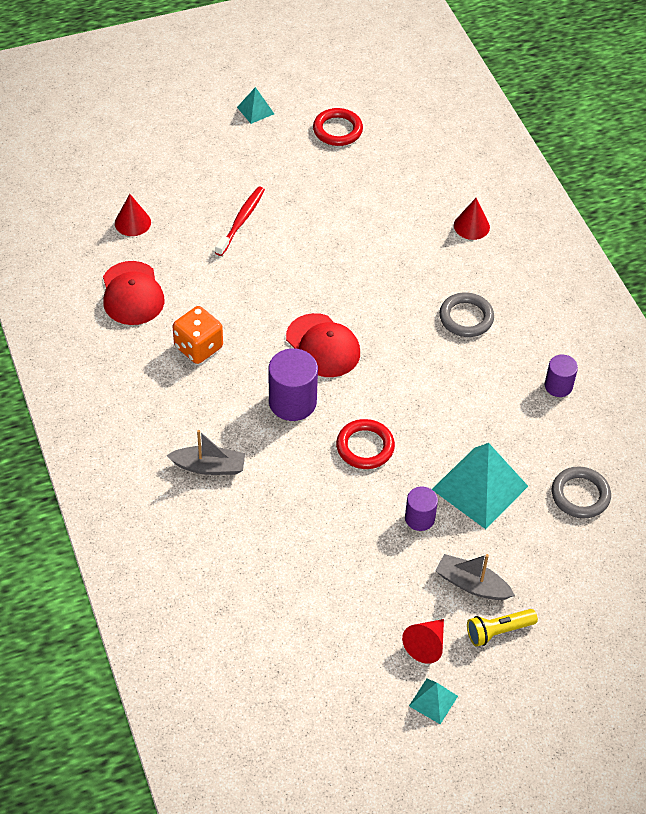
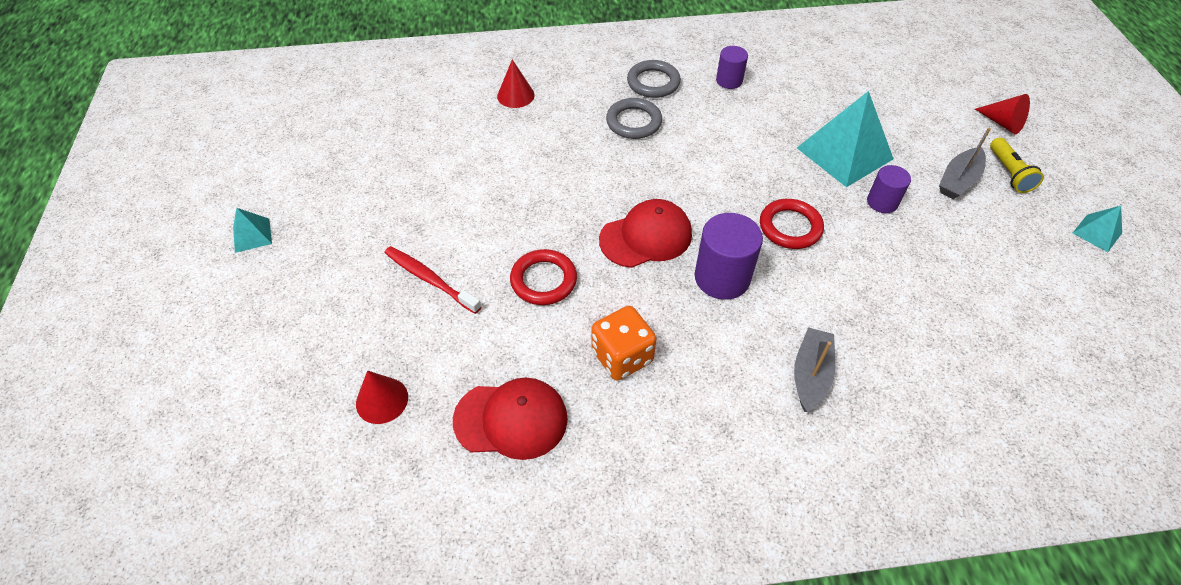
camera: 75 degrees left, 0 degrees up
(337, 130) = (329, 168): red ring -> red ring (543, 280)
(426, 645) = (1033, 226): red cone -> red cone (1002, 123)
(580, 495) = (853, 93): grey ring -> grey ring (653, 82)

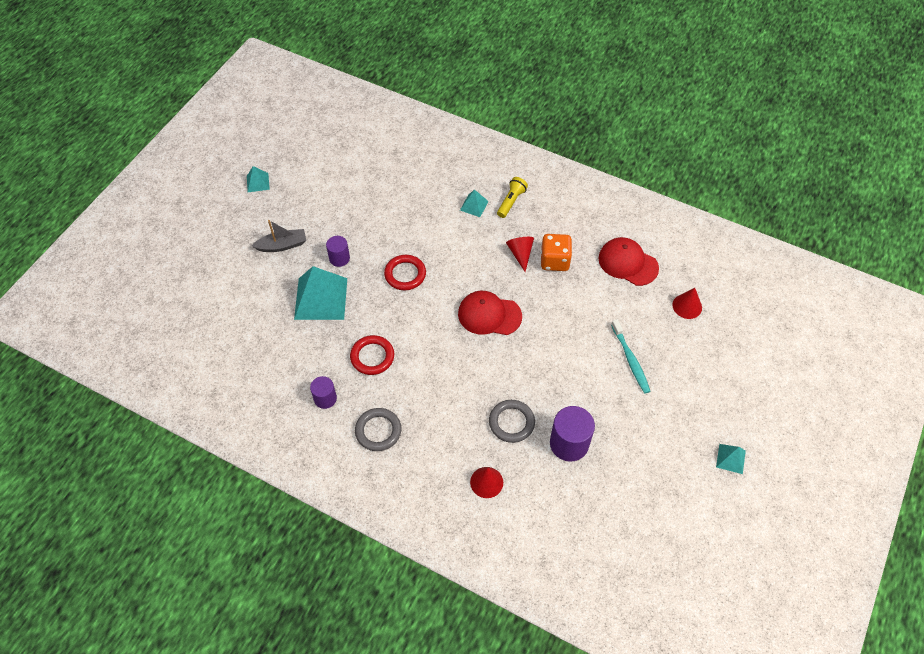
camera: 145 degrees left, 5 degrees up
(430, 279) = (630, 360): red toothbrush -> turquoise toothbrush
(543, 280) = (566, 322): red ring -> red ring (372, 357)
(633, 122) = (424, 402): grey ring -> grey ring (511, 422)
(722, 277) = (470, 269): purple cylinder -> purple cylinder (569, 443)
(810, 374) = (474, 205): grey boat -> turquoise pyramid
(1002, 123) = (205, 261): red cone -> red cone (520, 254)
(1009, 173) = (250, 233): yellow flashlight -> yellow flashlight (511, 201)

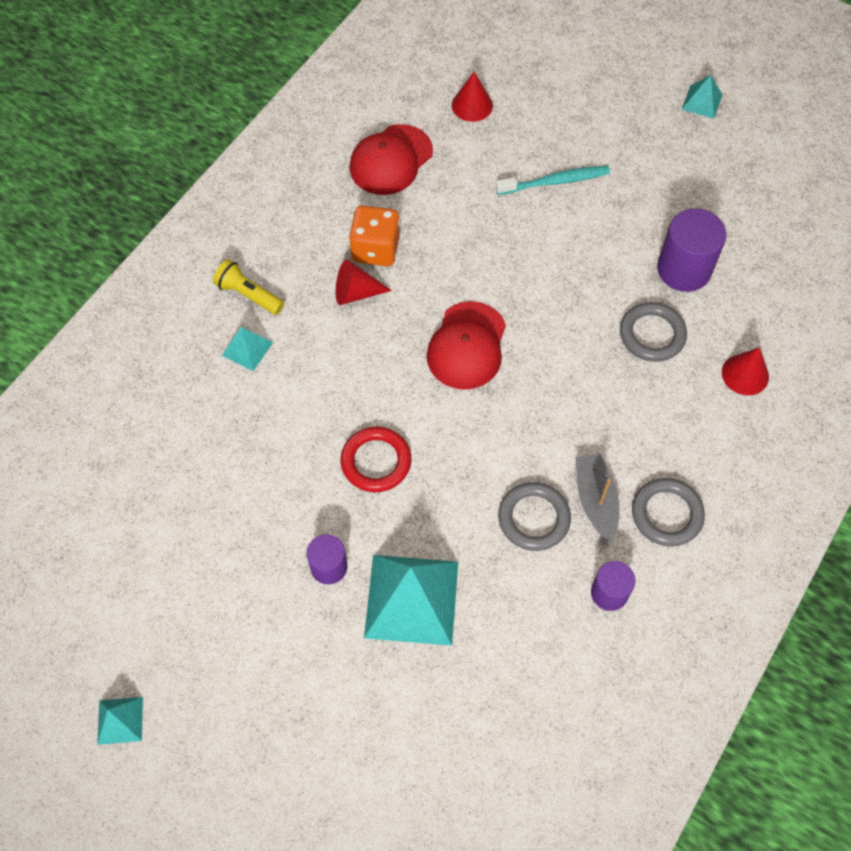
camera: 85 degrees left, 5 degrees up
(282, 245) = (285, 668): grey boat -> grey boat (595, 500)
(372, 357) = (534, 518): red ring -> grey ring

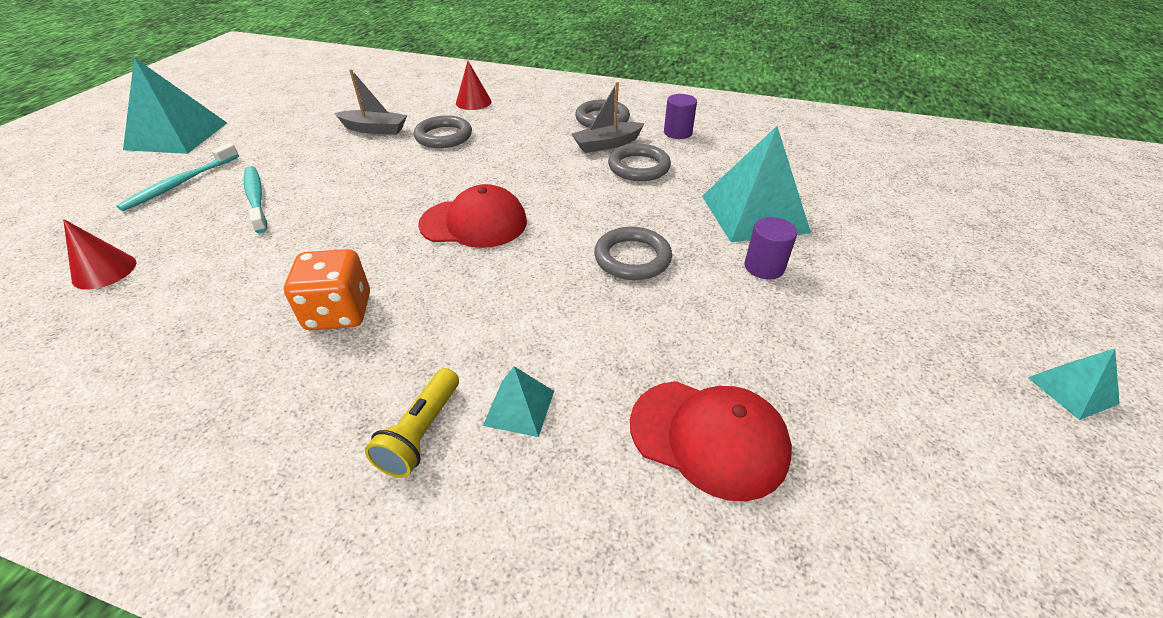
camera: 105 degrees left, 20 degrees down
(356, 293) = (410, 316): red cone -> none
(376, 461) = (632, 258): red ring -> grey ring
(391, 160) = (178, 327): red cap -> red cap (708, 437)
(597, 123) = (180, 183): none -> turquoise toothbrush
(684, 269) = (375, 129): purple cylinder -> grey boat
(702, 102) = (177, 136): turquoise pyramid -> turquoise pyramid, size x2.09

